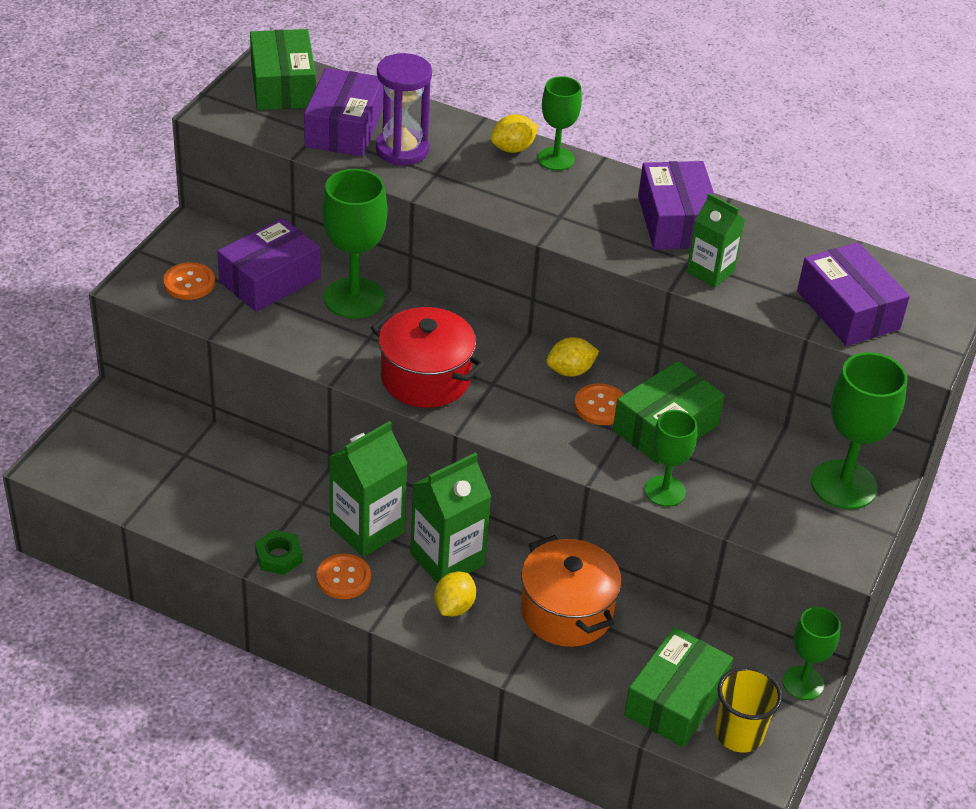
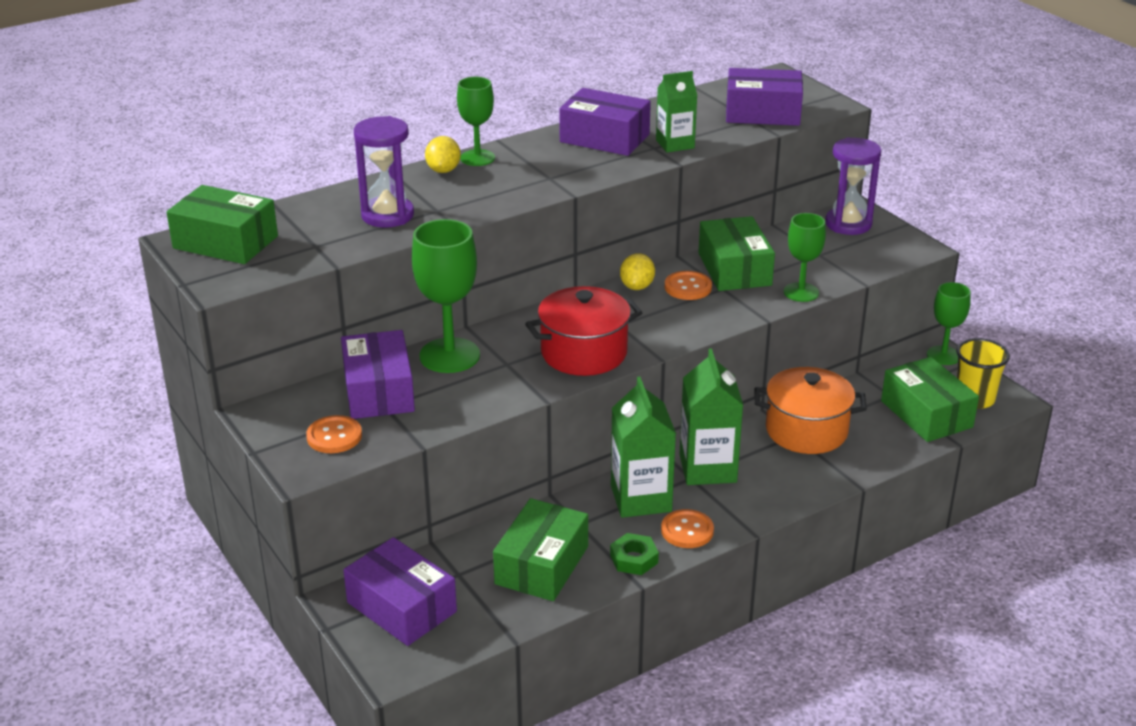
camera: 55 degrees left, 10 degrees down
(230, 500) = (542, 565): none -> green box
(344, 128) = (325, 232): purple box -> purple box (401, 607)
(454, 607) = (762, 483): yellow lemon -> none
(844, 485) = (848, 224): green goblet -> purple hourglass

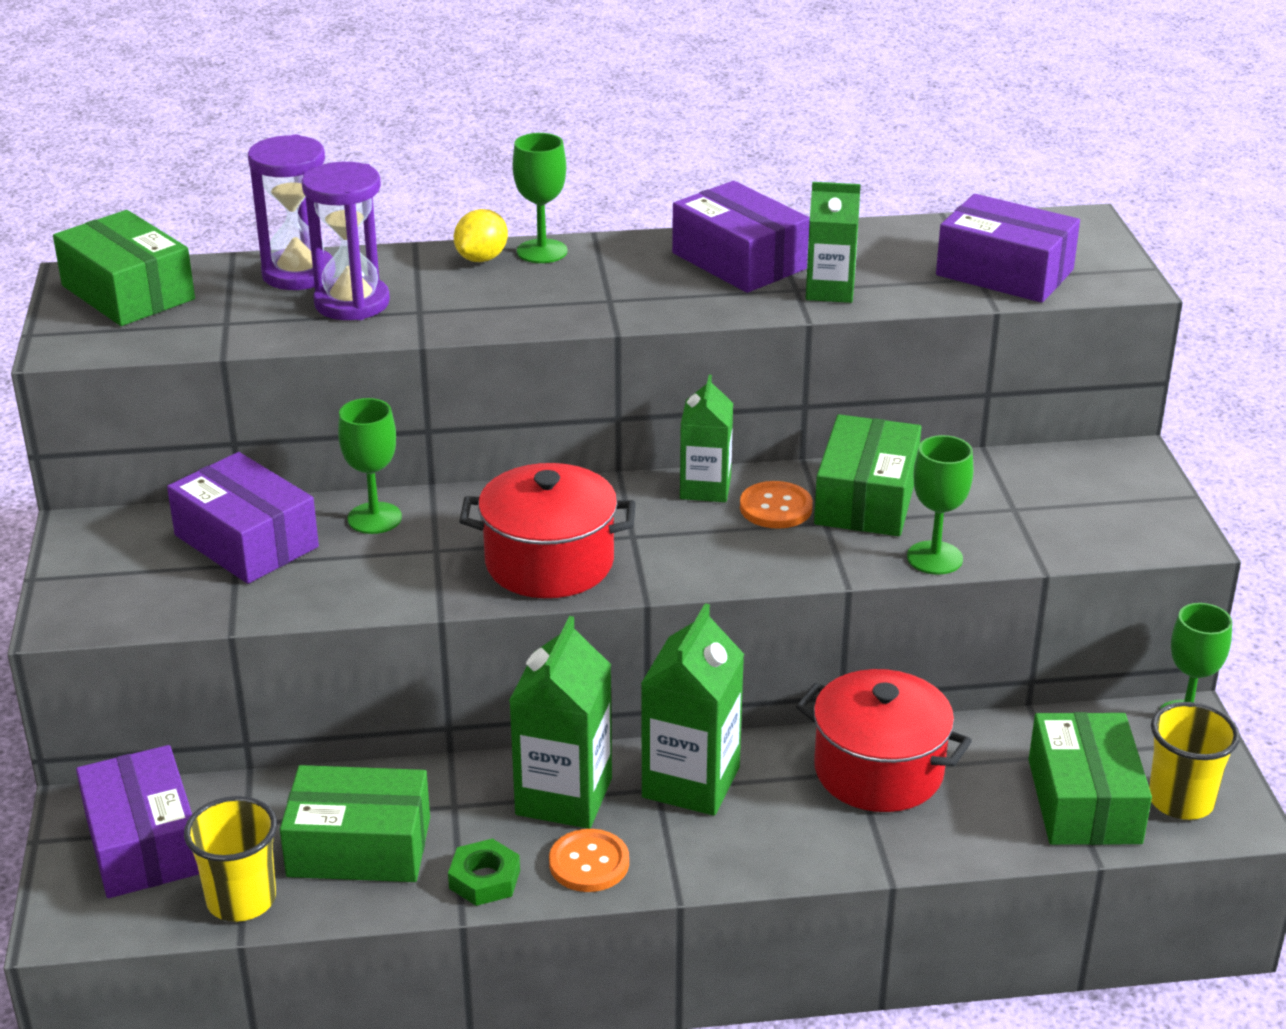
camera: 25 degrees right, 0 degrees up
(334, 436) = (141, 586): orange button -> none
(378, 391) = (246, 541): purple box -> purple box turned 60 degrees counterclockwise
(449, 355) = (374, 518): green goblet -> green goblet, size x0.62
(495, 618) = (241, 900): none -> yellow cup
(542, 565) = (359, 847): green box -> green box turned 45 degrees clockwise
(637, 286) = (705, 488): yellow lemon -> green carton
(806, 431) = (878, 771): orange pot -> red pot
(848, 224) = (1099, 473): purple hourglass -> purple hourglass (299, 274)

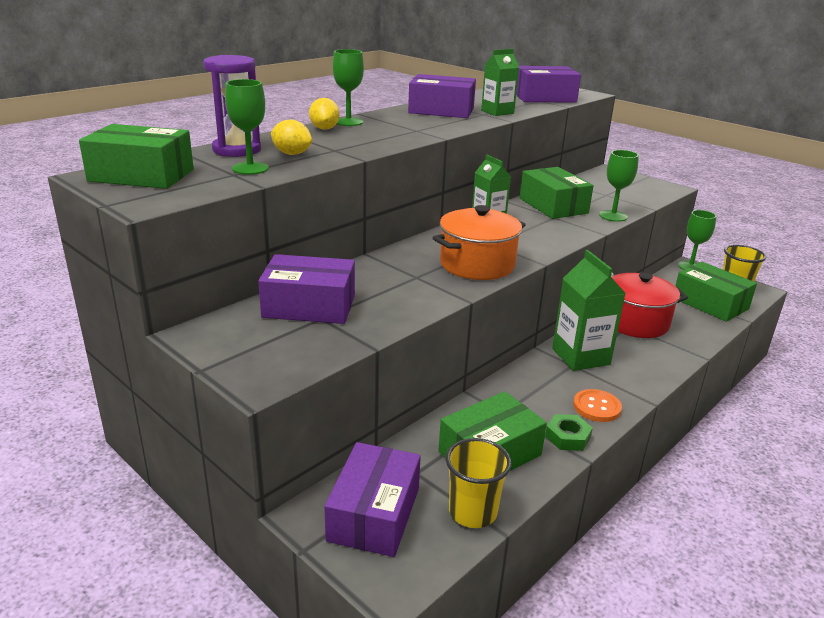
camera: 40 degrees left, 5 degrees down
(143, 843) = (374, 514): purple box -> purple box turned 75 degrees clockwise
(352, 303) = (292, 154): purple hourglass -> yellow lemon
(374, 518) = (362, 275): green goblet -> green goblet (250, 168)
(549, 563) = (477, 264): red pot -> orange pot
(564, 796) = (542, 385): green carton -> none
(776, 508) = (527, 218): orange button -> none

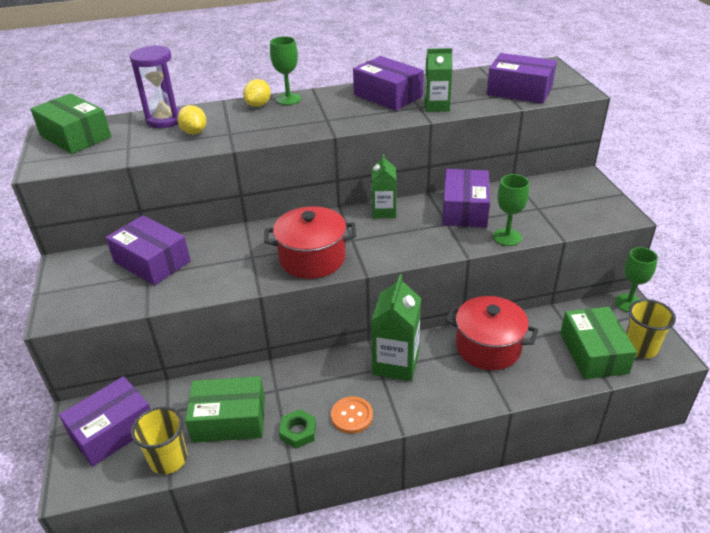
camera: 35 degrees right, 10 degrees up
(250, 168) = (146, 143): green goblet -> none
(477, 264) = (312, 258): orange pot -> red pot
(553, 206) = (464, 209): green box -> purple box

